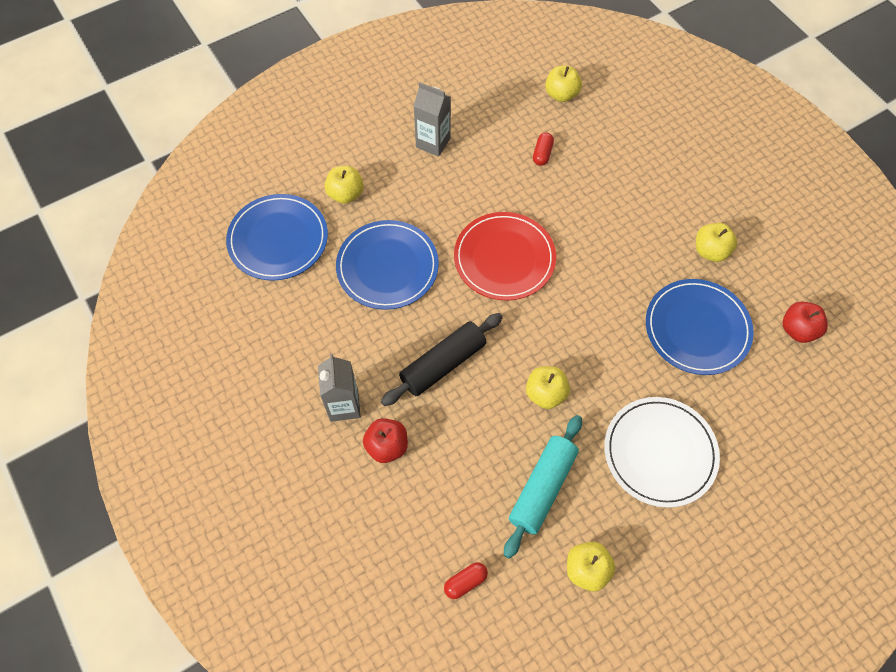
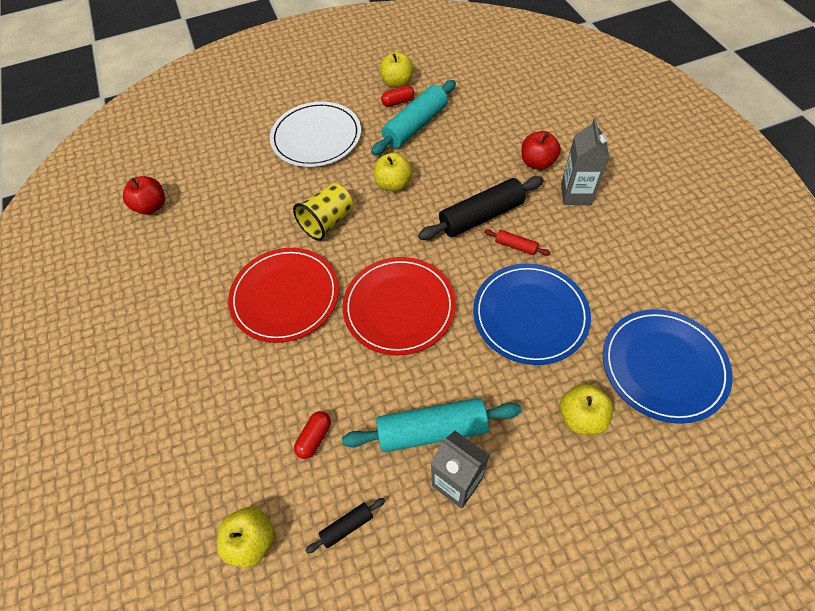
camera: 165 degrees left, 5 degrees down
(404, 333) = (515, 246): none -> red rolling pin
(456, 171) = (432, 430): none -> turquoise rolling pin
(465, 582) = (484, 84): red capsule -> red capsule (398, 102)
(502, 110) = (347, 526): none -> black rolling pin
(601, 336) = (327, 222): none -> yellow cup
(611, 254) = (285, 296): none -> red plate
(697, 328) = (238, 218): blue plate -> none
(710, 251) = (183, 285): yellow apple -> none

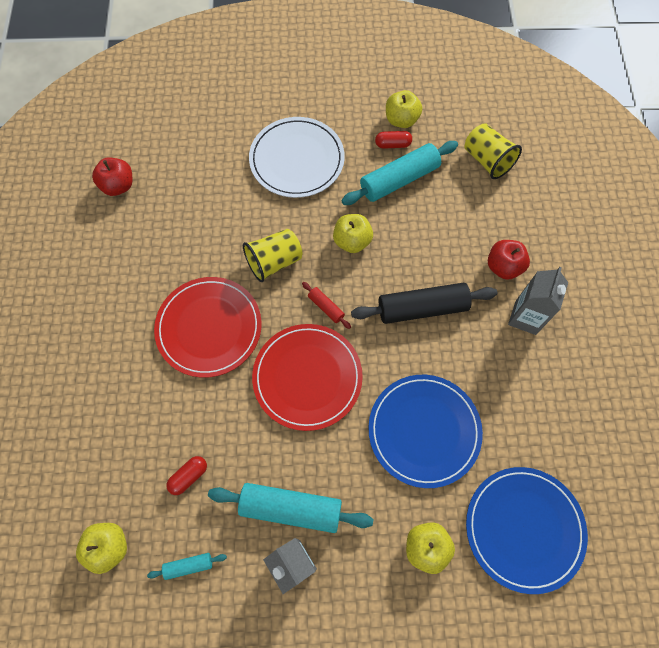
camera: 15 degrees right, 10 degrees up
(347, 526) = (188, 565): black rolling pin -> turquoise rolling pin
(485, 90) = (487, 160): none -> yellow cup
(515, 246) = (441, 353): red rolling pin -> red rolling pin (326, 307)

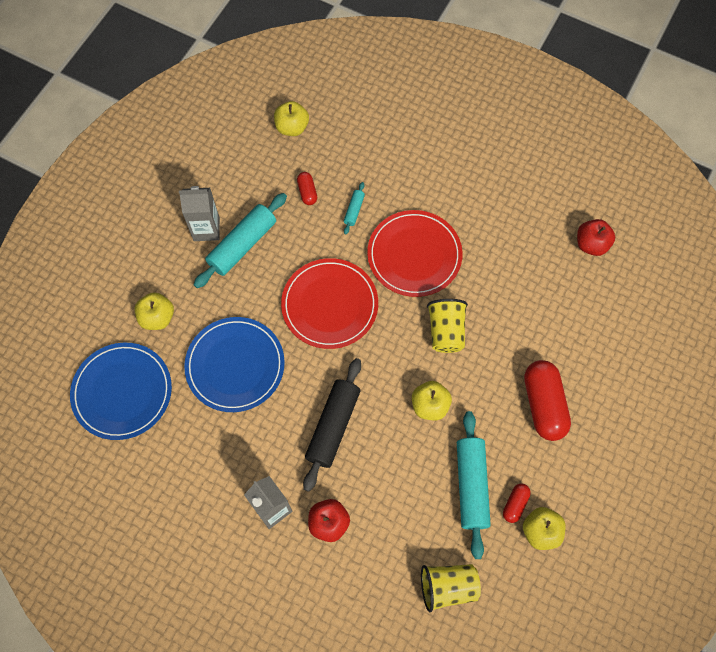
camera: 120 degrees right, 0 degrees up
(188, 565) = (249, 167): turquoise rolling pin -> turquoise rolling pin (354, 210)
(297, 159) = (543, 404): white plate -> red capsule
(326, 307) = (380, 350): red rolling pin -> none

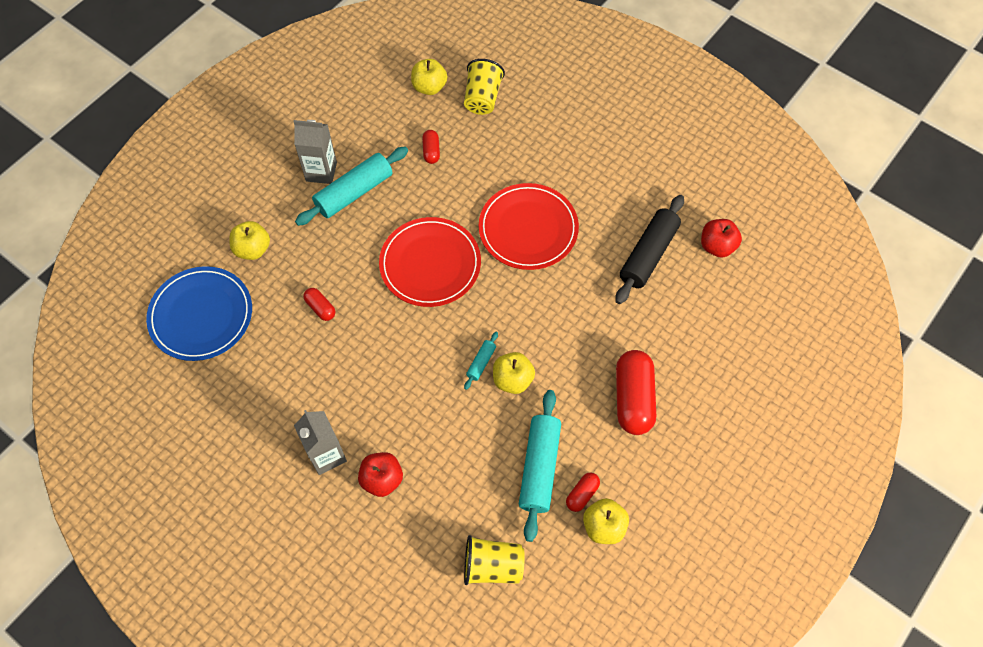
camera: 10 degrees right, 5 degrees down
(235, 365) = (320, 308): blue plate -> red capsule
(333, 426) = (407, 384): black rolling pin -> black rolling pin (648, 254)
(354, 210) = (475, 176): turquoise rolling pin -> turquoise rolling pin (481, 363)
(446, 331) = (545, 309): yellow cup -> yellow cup (482, 98)

